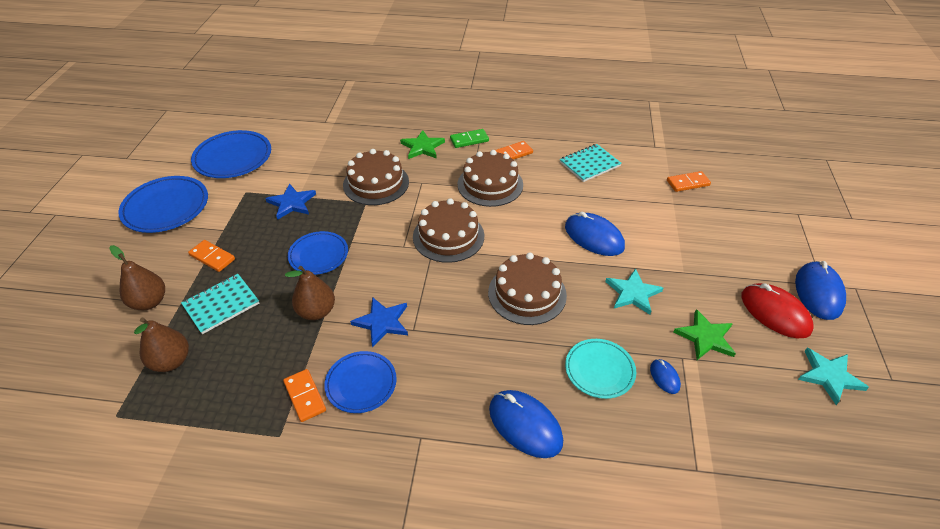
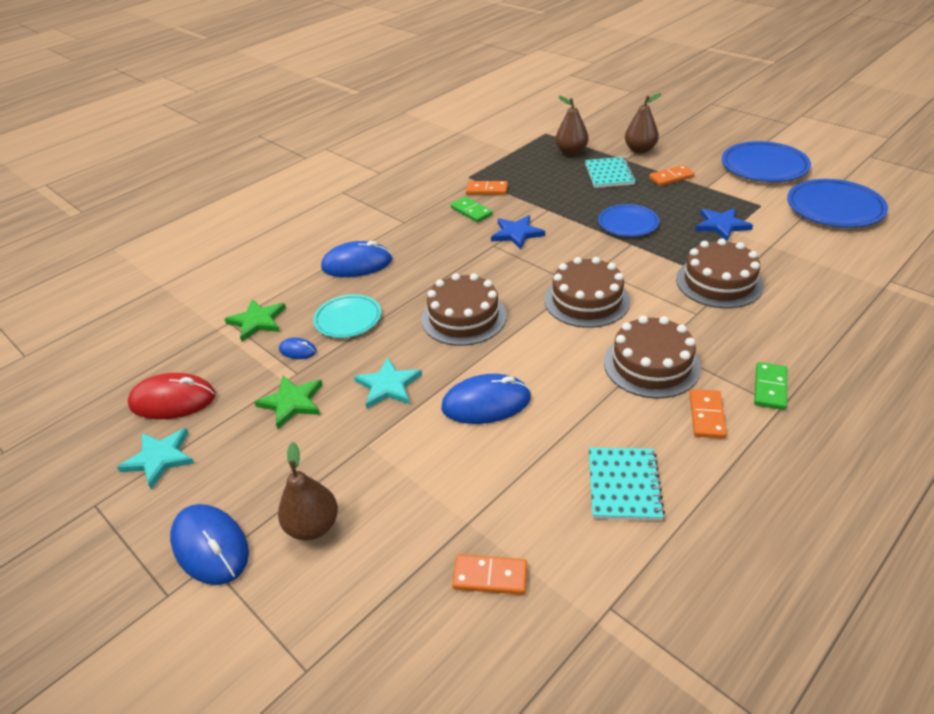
camera: 130 degrees right, 5 degrees down
(316, 311) = (560, 209): brown pear -> brown pear (313, 526)
(361, 383) = (471, 211): blue plate -> green domino
(422, 147) = (777, 339): green star -> green star (257, 321)
(688, 183) = (490, 576): orange domino -> orange domino turned 75 degrees clockwise
(775, 313) = (245, 479): red mouse -> red mouse (173, 400)

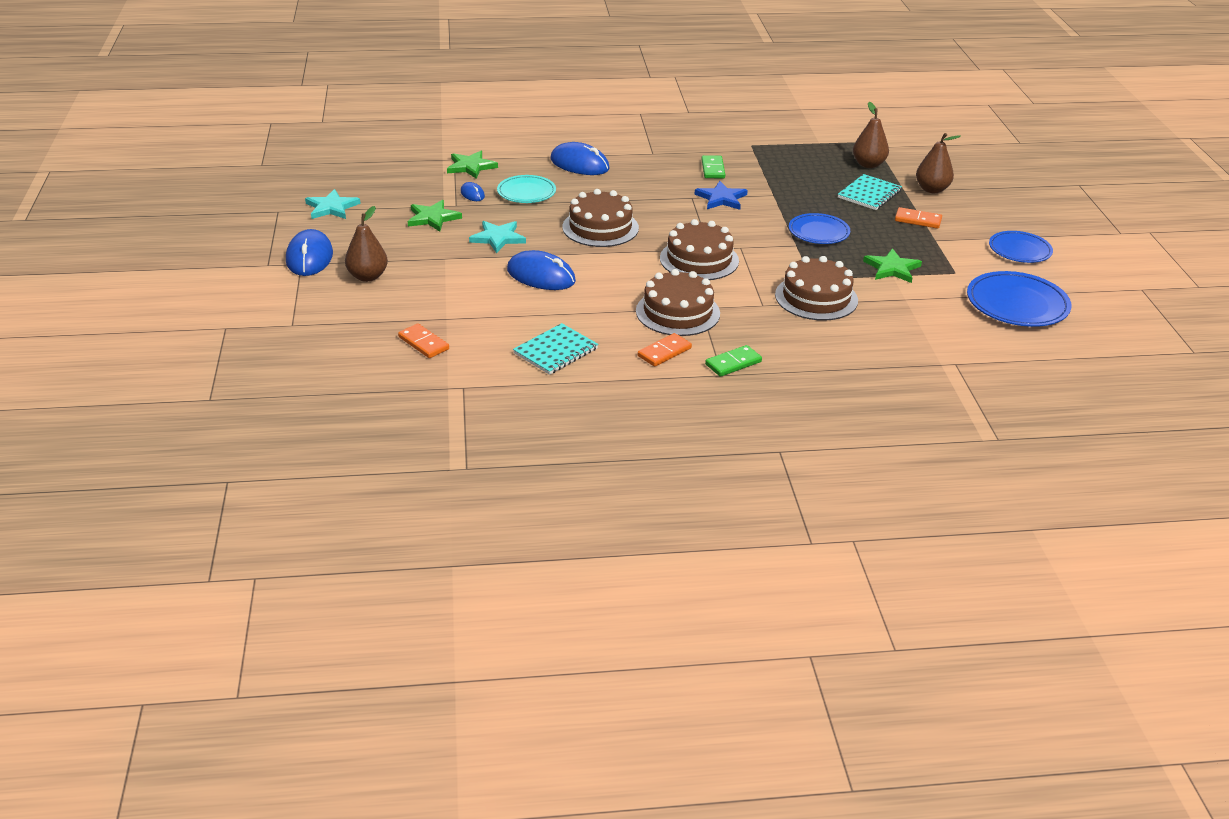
camera: 35 degrees right, 5 degrees down
(173, 400) = (371, 184): red mouse -> none
(487, 190) = (750, 160): orange domino -> none
(721, 225) = (892, 268): blue star -> green star
(764, 166) = (1019, 250): blue plate -> blue plate, size x0.66

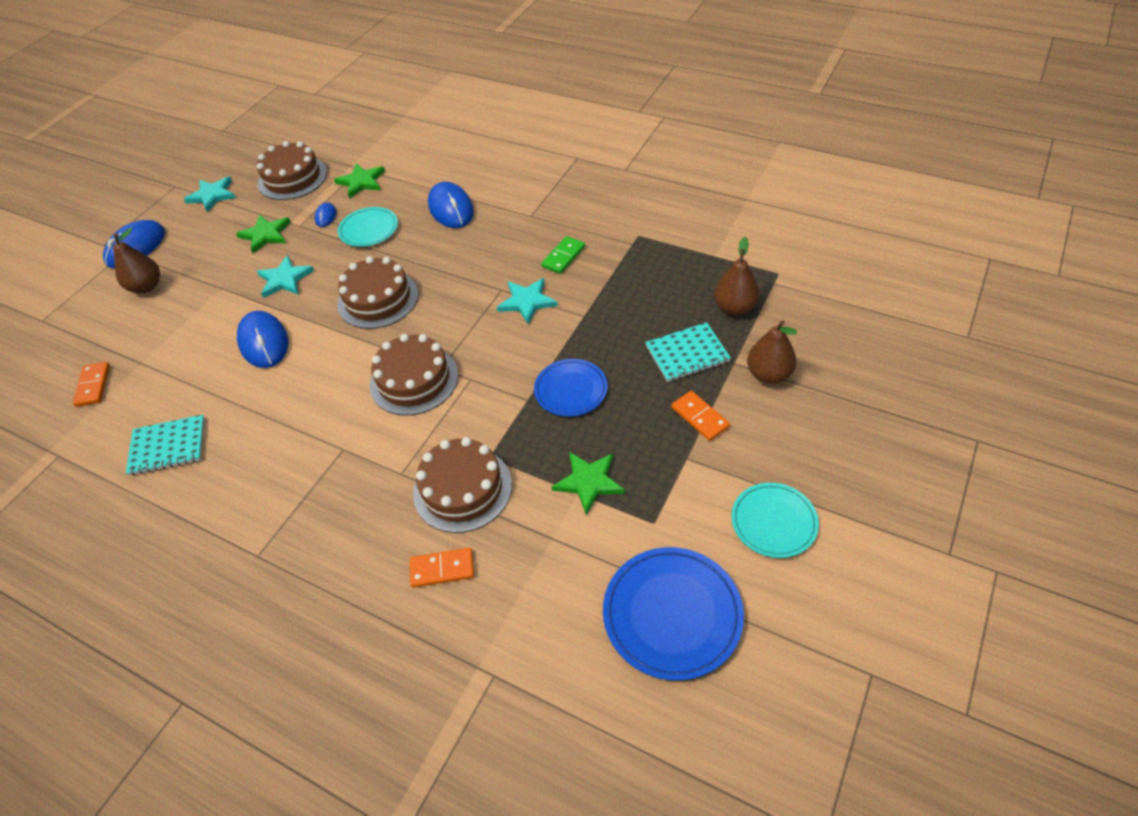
camera: 40 degrees right, 15 degrees up
(664, 352) = (246, 495): orange domino -> orange domino (442, 569)
(677, 312) = (316, 445): brown cake -> brown cake (292, 178)
(721, 198) = (527, 301): blue star -> turquoise star
(733, 363) = (284, 545): green domino -> none
(1019, 250) = (773, 522): blue plate -> turquoise plate

